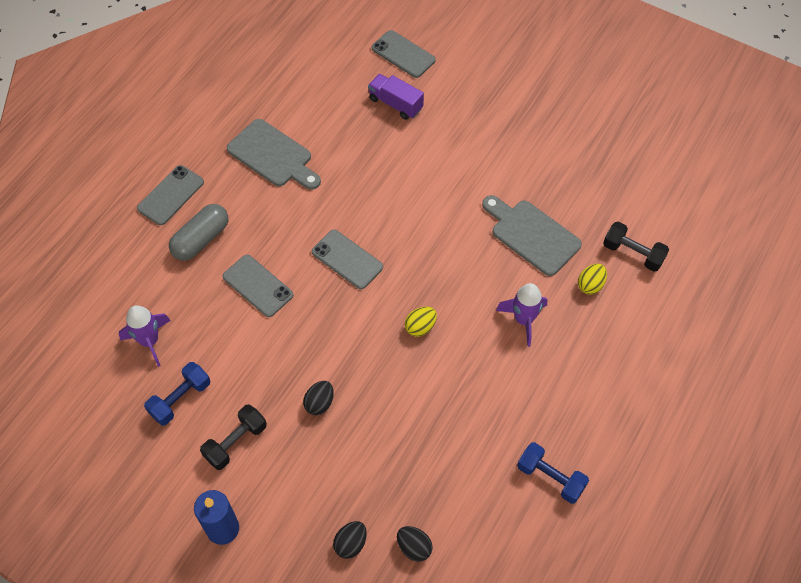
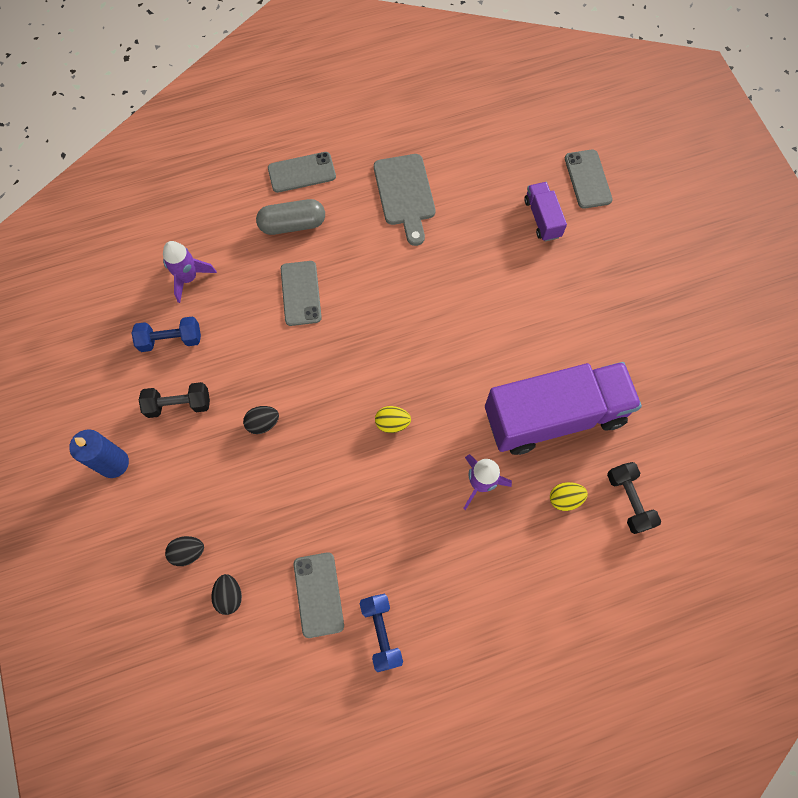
camera: 40 degrees right, 10 degrees up
(347, 259) = (386, 323): grey phone -> grey phone (318, 594)
(532, 235) = (554, 416): grey cutting board -> purple truck

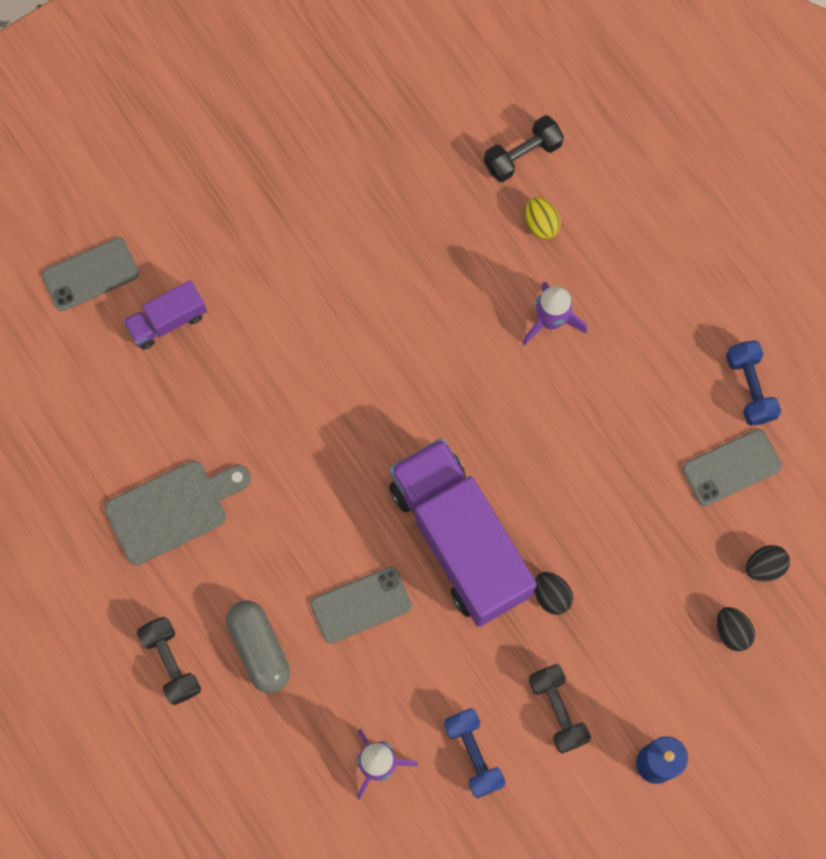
camera: 105 degrees left, 5 degrees up
(302, 172) = (171, 663): grey phone -> black dumbbell
(381, 632) = (749, 388): blue dumbbell -> blue dumbbell turned 75 degrees counterclockwise
(392, 423) = (506, 439): yellow egg -> none
(554, 416) = (444, 254): purple truck -> purple truck (460, 540)

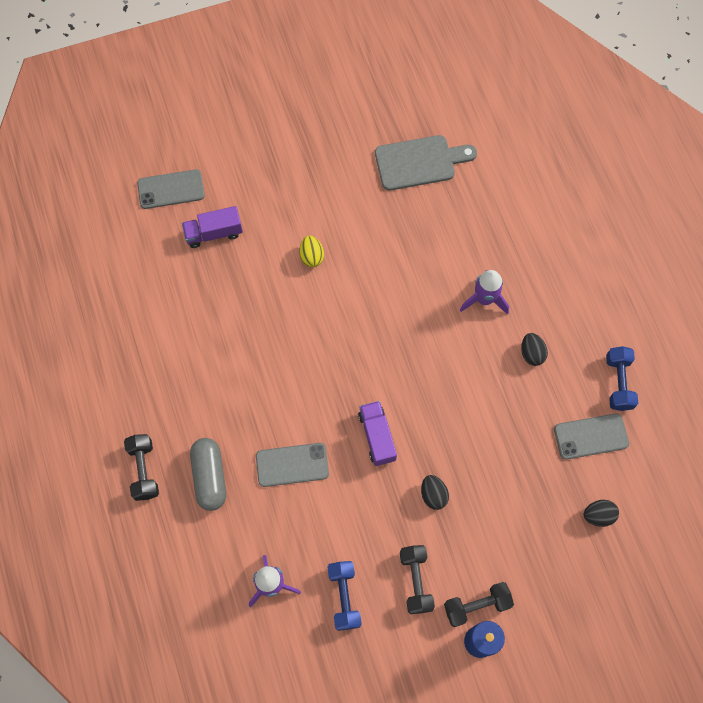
camera: 15 degrees right, 5 degrees down
(172, 509) = (178, 362): grey cutting board -> grey cutting board (419, 162)
(460, 540) = (377, 436): purple truck -> purple truck, size x0.46
(522, 155) = (493, 183): black dumbbell -> black dumbbell (477, 605)
(541, 224) = (494, 232): yellow egg -> yellow egg (311, 256)
(732, 631) = (562, 557): black egg -> black egg (531, 353)

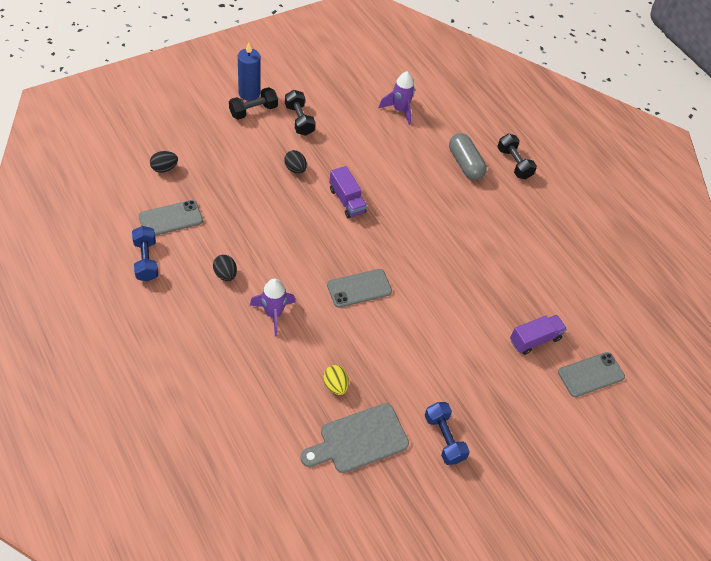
camera: 160 degrees right, 15 degrees down
(292, 465) = (407, 177): grey phone -> grey phone (359, 288)
(311, 256) = (440, 330): yellow egg -> yellow egg (335, 385)
(344, 597) = (347, 108): blue dumbbell -> blue dumbbell (444, 438)

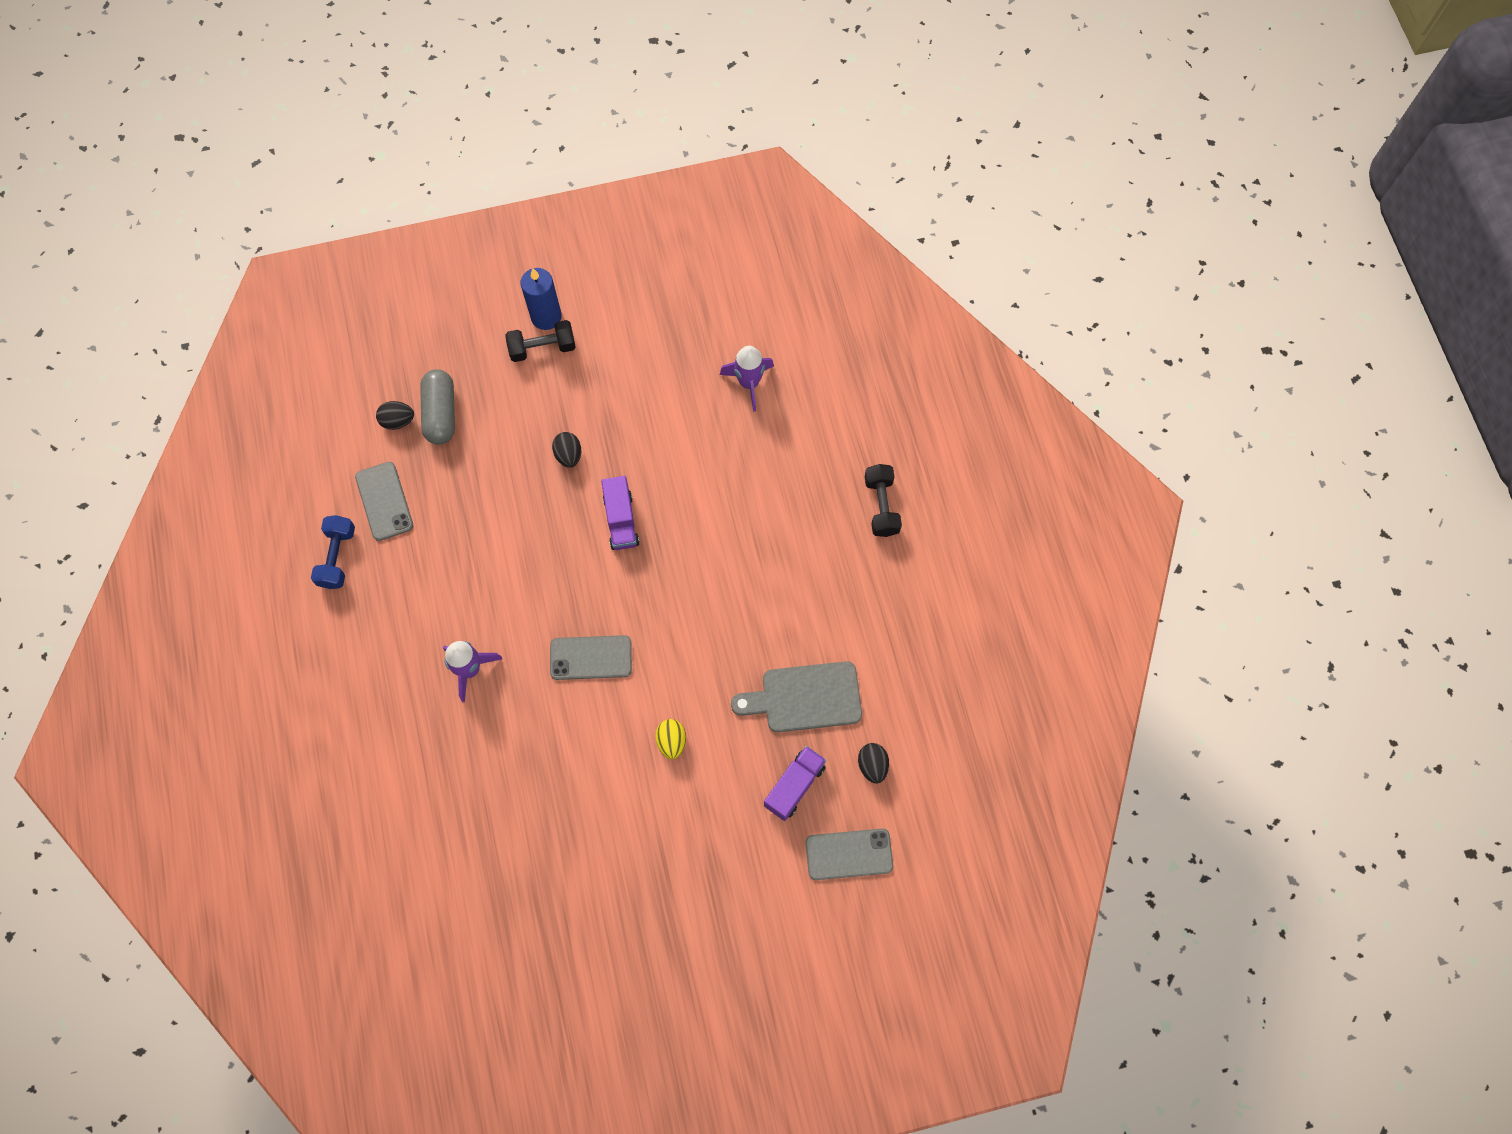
camera: 25 degrees right, 15 degrees up
(171, 219) = (384, 501): grey phone -> grey phone turned 75 degrees clockwise
(225, 274) = (428, 599): black egg -> black egg (872, 765)
(299, 120) = (600, 375): black dumbbell -> none
(335, 385) = (513, 787): yellow egg -> yellow egg (671, 742)
(359, 440) = (517, 866): grey cutting board -> grey cutting board (805, 698)
(444, 438) = (621, 891): blue dumbbell -> none
(465, 164) = (809, 493): grey capsule -> grey capsule (440, 413)
(534, 339) = (794, 786): purple truck -> purple truck turned 45 degrees counterclockwise

